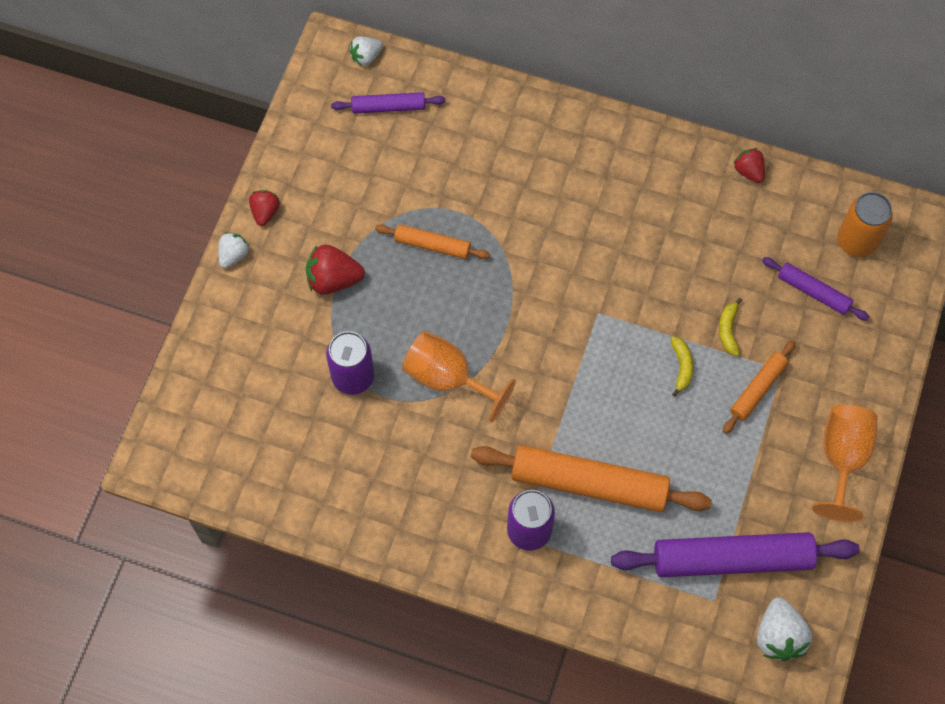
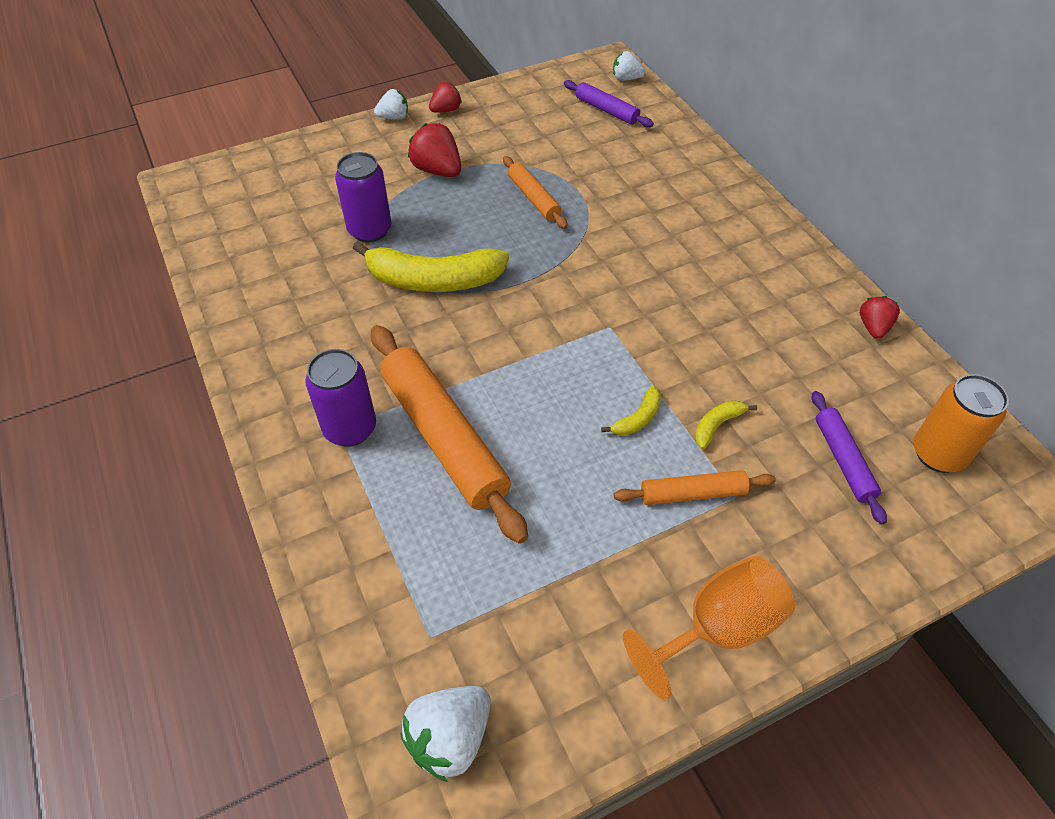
camera: 45 degrees right, 15 degrees down
(447, 378) = (433, 280): orange goblet -> yellow banana
(732, 559) = (492, 616): purple rolling pin -> none

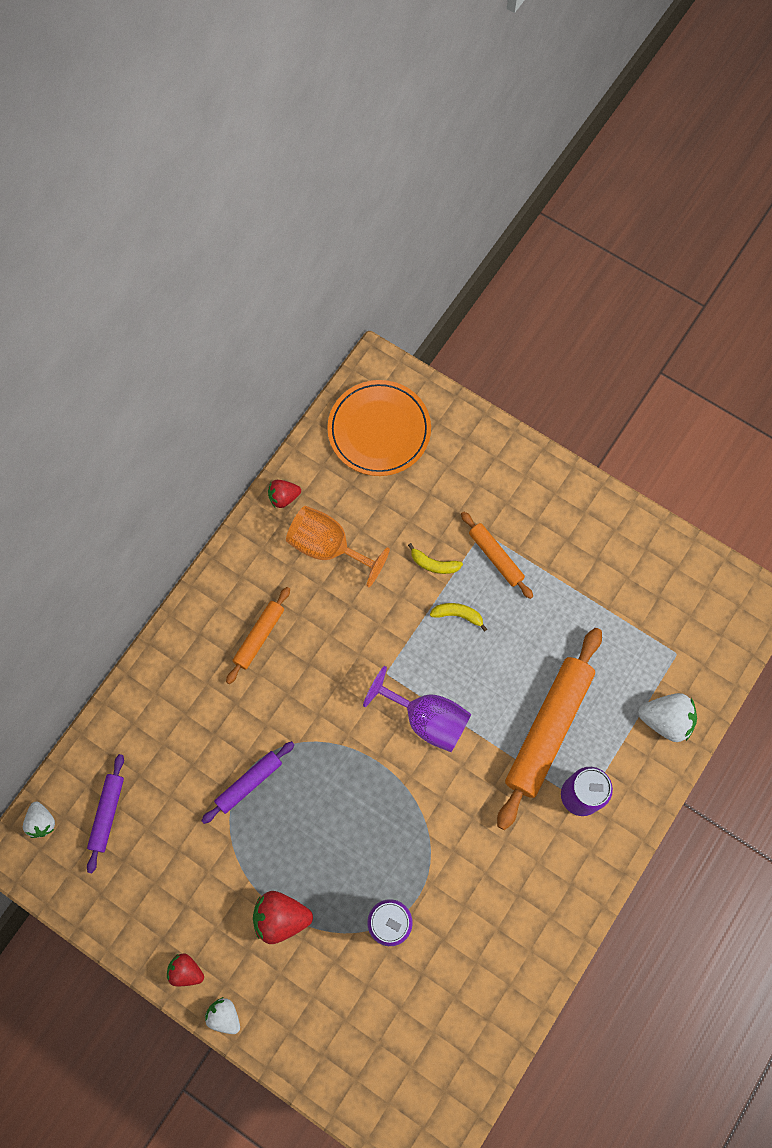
camera: 120 degrees left, 20 degrees up
(433, 280) = (414, 831): yellow banana -> none
(437, 170) = (281, 917): red strawberry -> red strawberry turned 75 degrees clockwise
(450, 738) = (718, 610): white strawberry -> white strawberry (665, 720)
(534, 198) = (273, 809): orange rolling pin -> orange rolling pin (259, 636)
(536, 337) = (427, 719): none -> purple goblet
(717, 629) = (575, 508): orange goblet -> orange goblet (328, 547)
(843, 460) = (417, 481): purple rolling pin -> purple rolling pin (249, 783)
(938, 454) = (379, 430): orange can -> orange plate

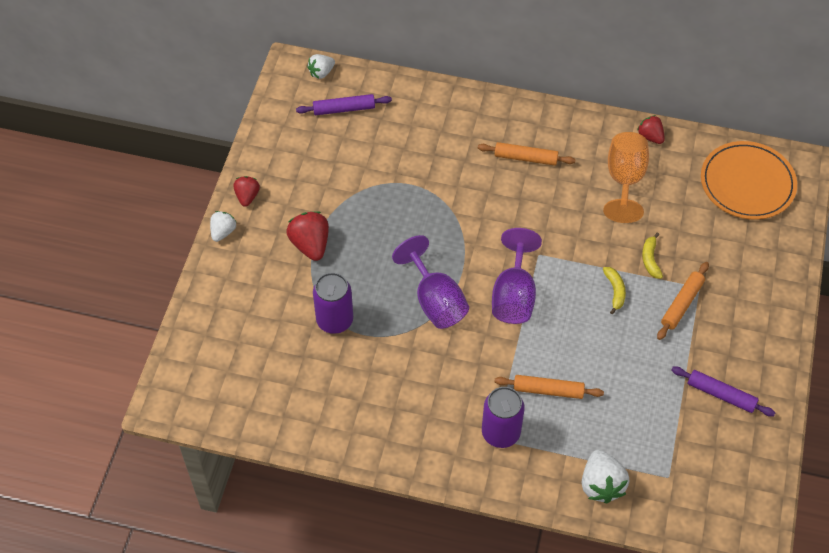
camera: 70 degrees right, 15 degrees down
(249, 783) = (405, 190): purple rolling pin -> purple rolling pin (721, 395)
(404, 804) = (435, 301): none -> purple goblet
(548, 729) = (548, 390): orange rolling pin -> orange rolling pin, size x0.52

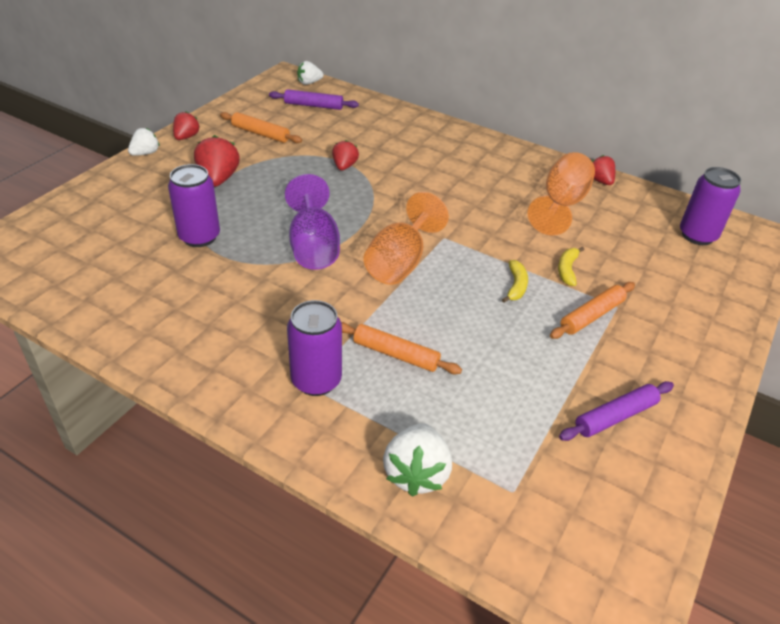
camera: 15 degrees right, 15 degrees down
(415, 190) = (344, 166): none -> red strawberry
(514, 295) = (400, 263): purple goblet -> orange goblet
(526, 158) = (466, 168): orange rolling pin -> orange rolling pin (260, 133)
(721, 395) = (615, 417): purple rolling pin -> purple rolling pin turned 75 degrees counterclockwise
(747, 183) = (697, 235): orange plate -> purple can

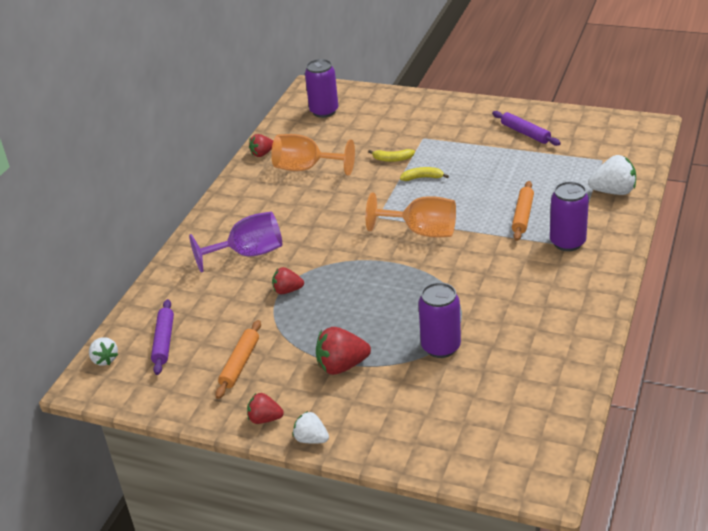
camera: 95 degrees left, 5 degrees down
(313, 247) = (423, 279): purple goblet -> purple goblet (248, 254)
(591, 316) = (438, 146): orange rolling pin -> none

